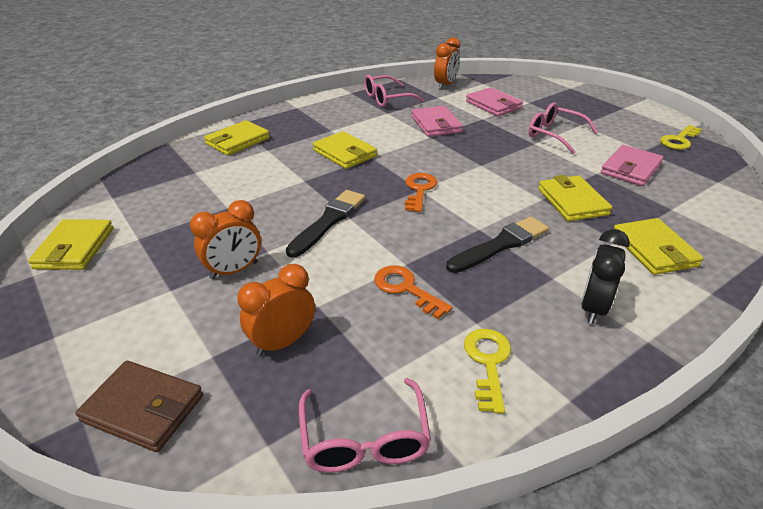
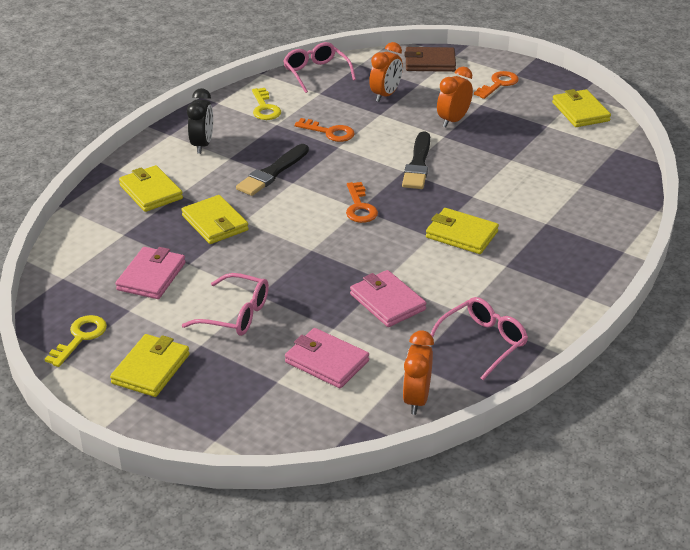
camera: 160 degrees right, 0 degrees up
(103, 321) = (498, 84): none -> orange key
(238, 141) = (589, 227): yellow wallet -> yellow wallet (151, 369)

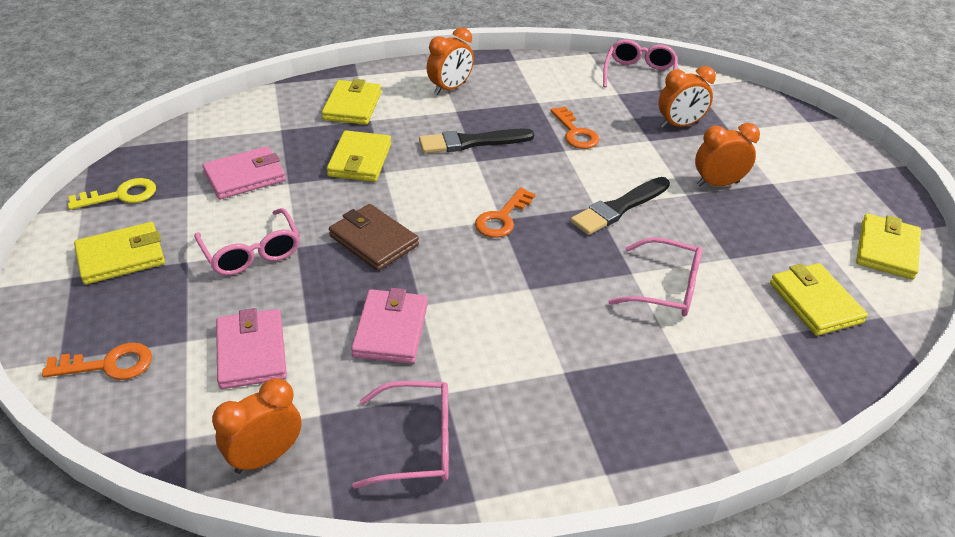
camera: 40 degrees right, 5 degrees up
(202, 145) = (450, 88): black clock -> orange clock
(264, 108) = (548, 83): yellow key -> none
(430, 63) = (770, 116): brown wallet -> brown wallet (374, 241)
(461, 234) = (563, 307): yellow wallet -> yellow wallet (815, 302)
(498, 84) = (821, 172): orange key -> orange key (108, 365)
(500, 194) = (666, 288): none -> pink glasses

